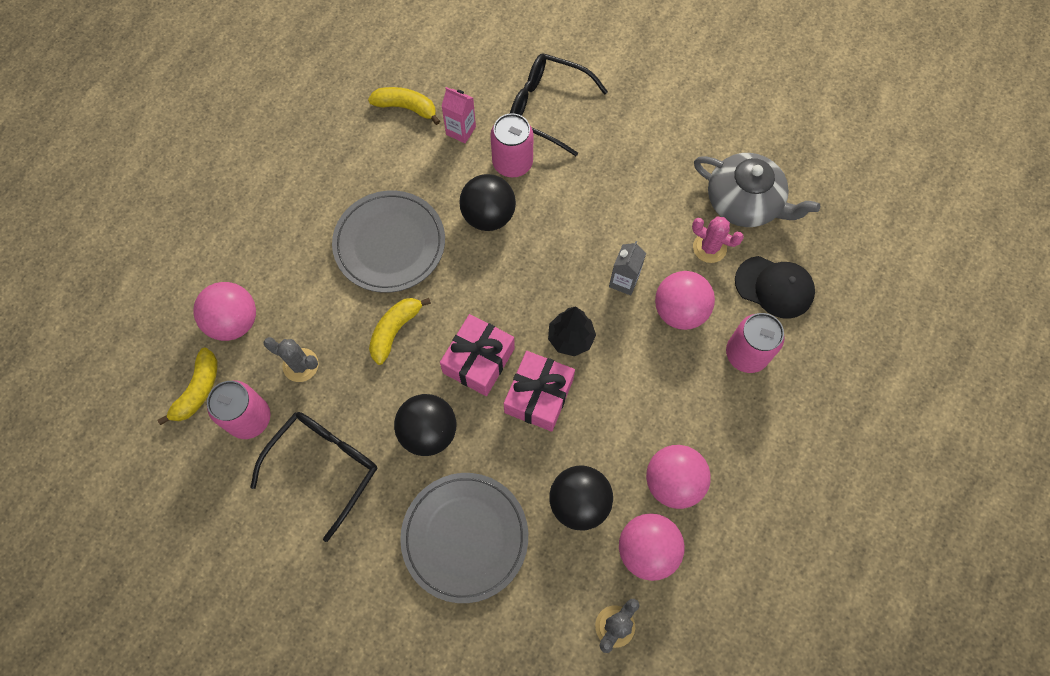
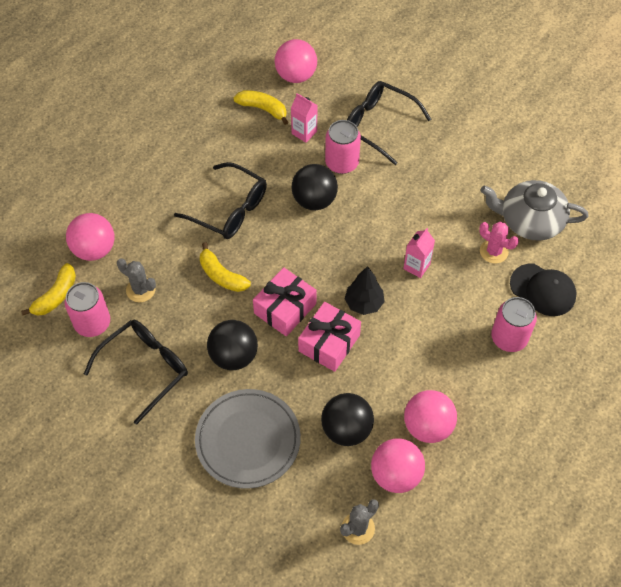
camera: 10 degrees right, 10 degrees down
(390, 244) = (230, 209): grey plate -> black glasses
(395, 330) = (221, 275): yellow banana -> yellow banana turned 90 degrees counterclockwise
(624, 281) = (416, 266): grey carton -> pink carton
(679, 311) = (459, 296): pink ball -> pink ball (296, 75)
(744, 202) = (530, 220): grey teapot -> grey teapot turned 150 degrees clockwise

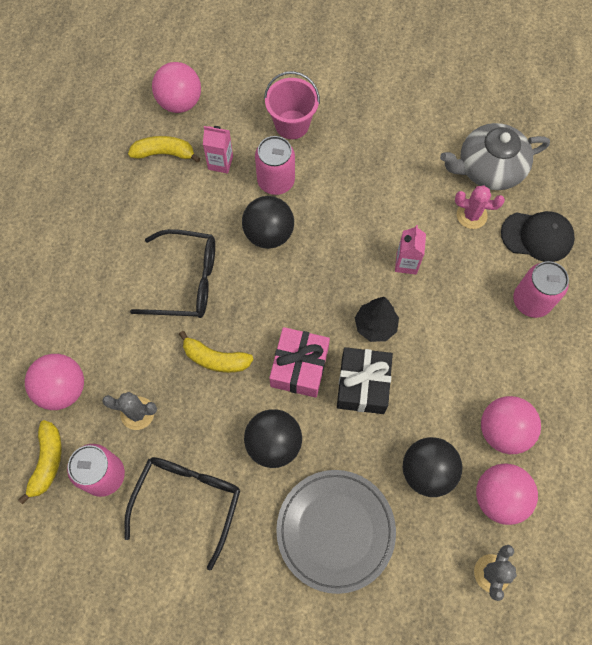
camera: 25 degrees left, 10 degrees up
(329, 343) = (363, 385): pink gift -> black gift
(378, 125) = (292, 124): black glasses -> pink bucket

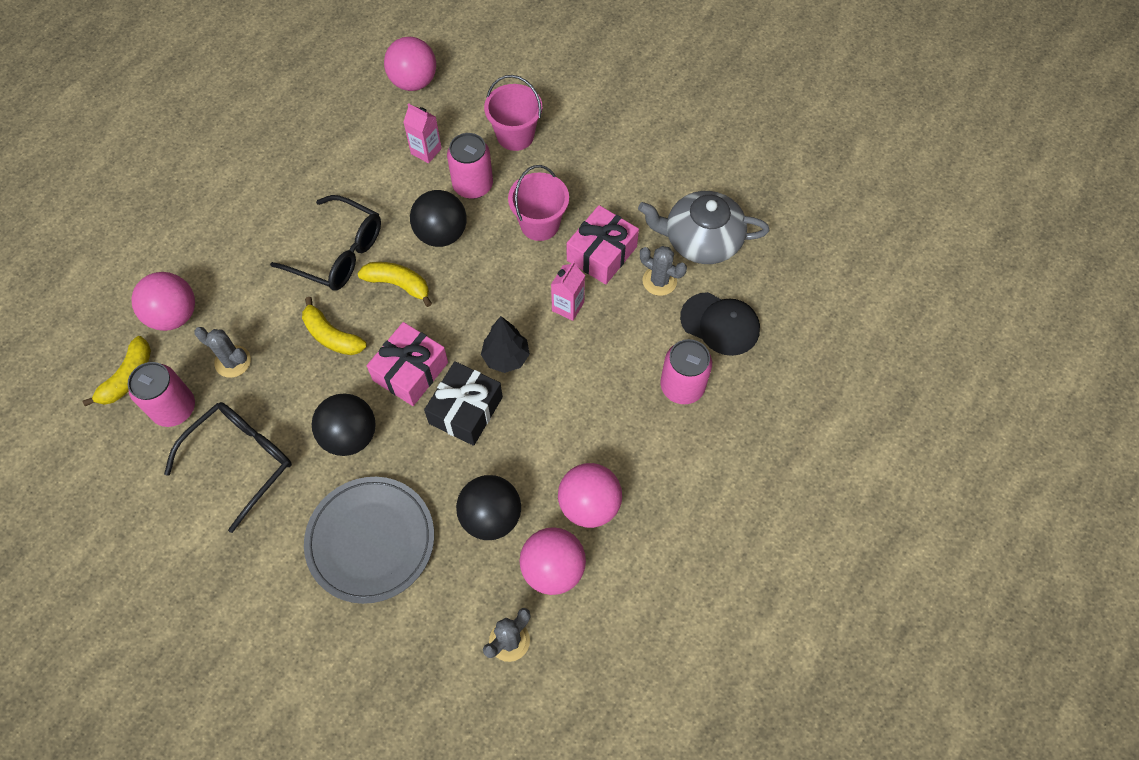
camera: 20 degrees right, 5 degrees down
(164, 153) = (375, 125): yellow banana -> yellow banana (398, 284)
(349, 198) = (539, 224): none -> pink bucket
(413, 207) = (601, 253): none -> pink gift
(471, 215) = (659, 281): pink cactus -> grey cactus

